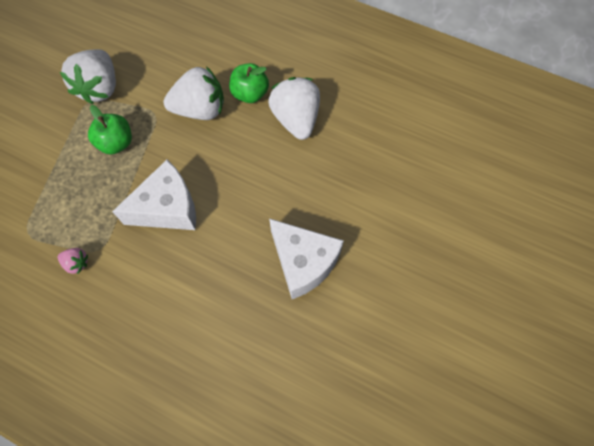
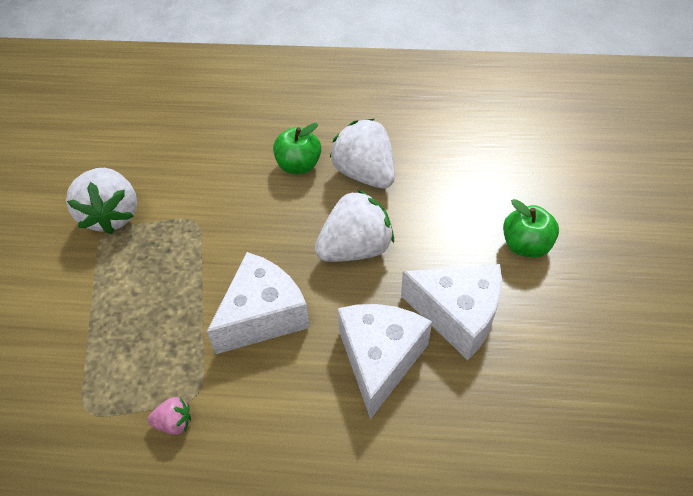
camera: 20 degrees left, 15 degrees down
(116, 143) = (161, 267): green apple -> green apple (525, 246)
(200, 110) = (248, 199): white strawberry -> white strawberry (355, 249)
(231, 273) = (379, 359): none -> white cheese

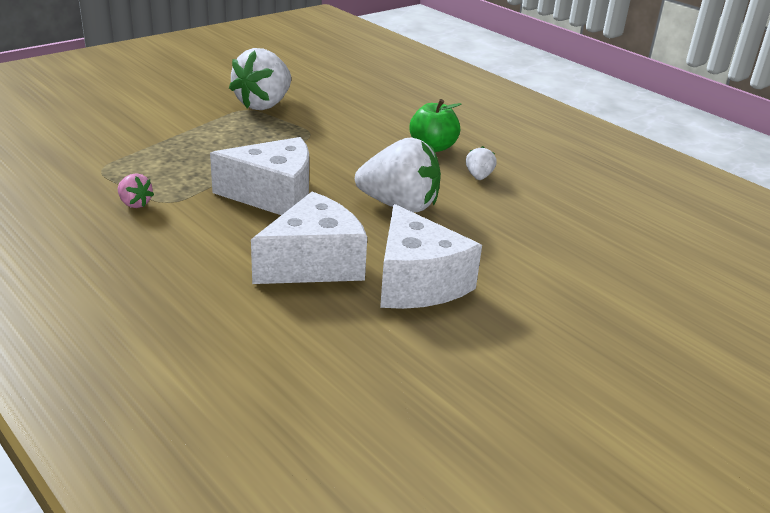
camera: 40 degrees right, 20 degrees down
(365, 174) = (479, 177): white strawberry -> white strawberry, size x0.45
(525, 246) = (553, 286): green apple -> none

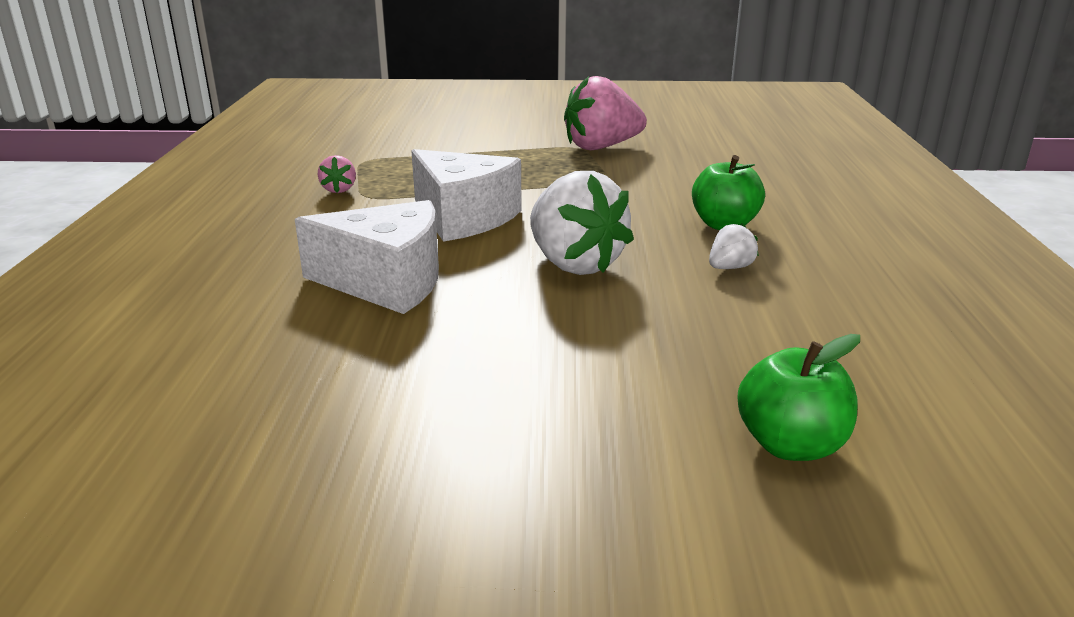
camera: 45 degrees right, 5 degrees down
(264, 104) = (601, 147): white strawberry -> pink strawberry
(417, 282) = (451, 337): white cheese -> none
(641, 266) = (790, 445): none -> green apple

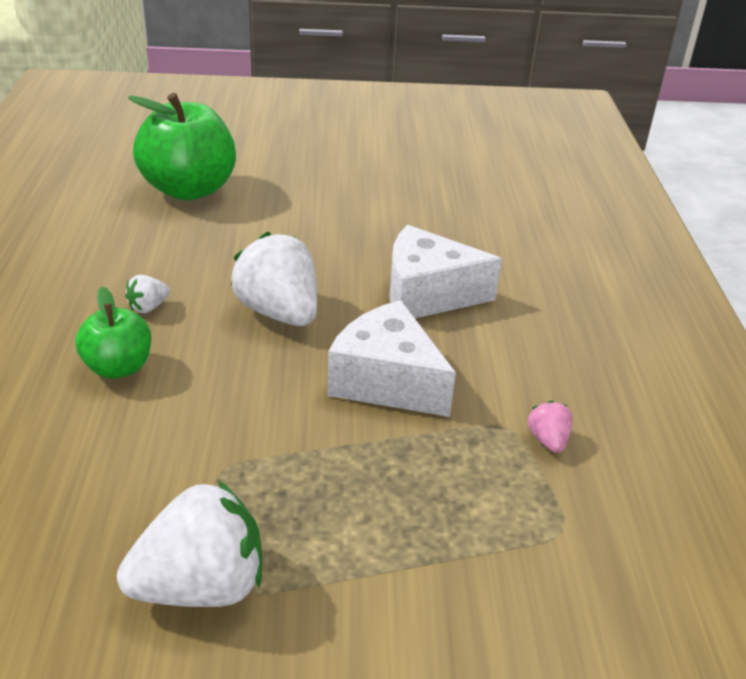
camera: 175 degrees right, 10 degrees up
(601, 147) = (201, 586): pink strawberry -> white strawberry
(790, 445) = (189, 189): green apple -> green apple, size x1.79

